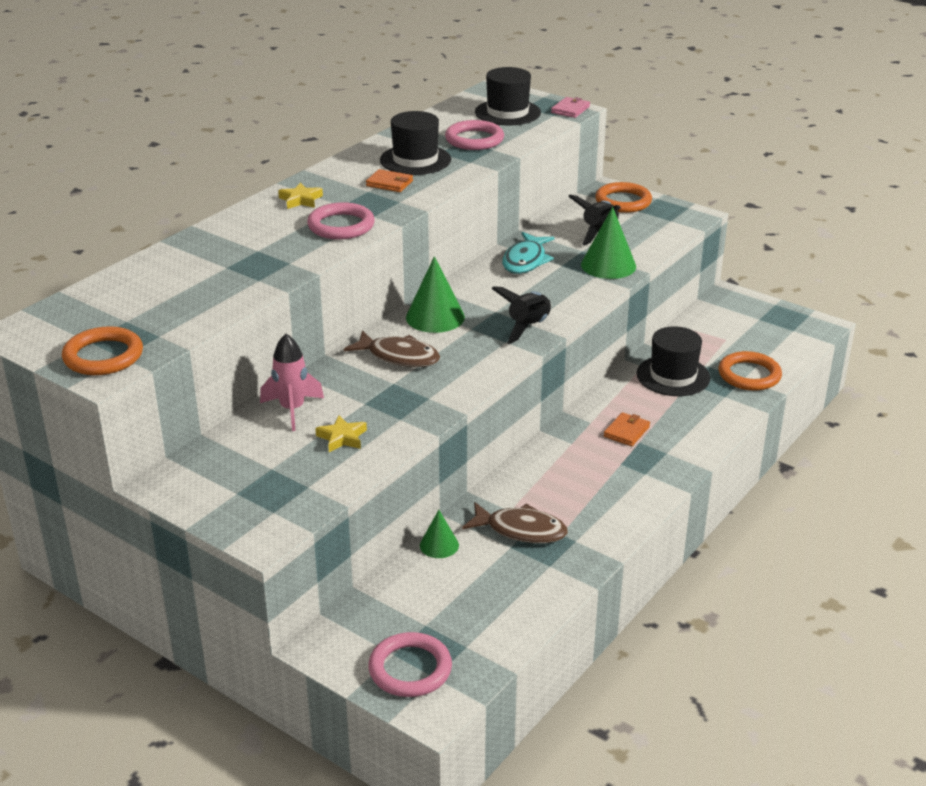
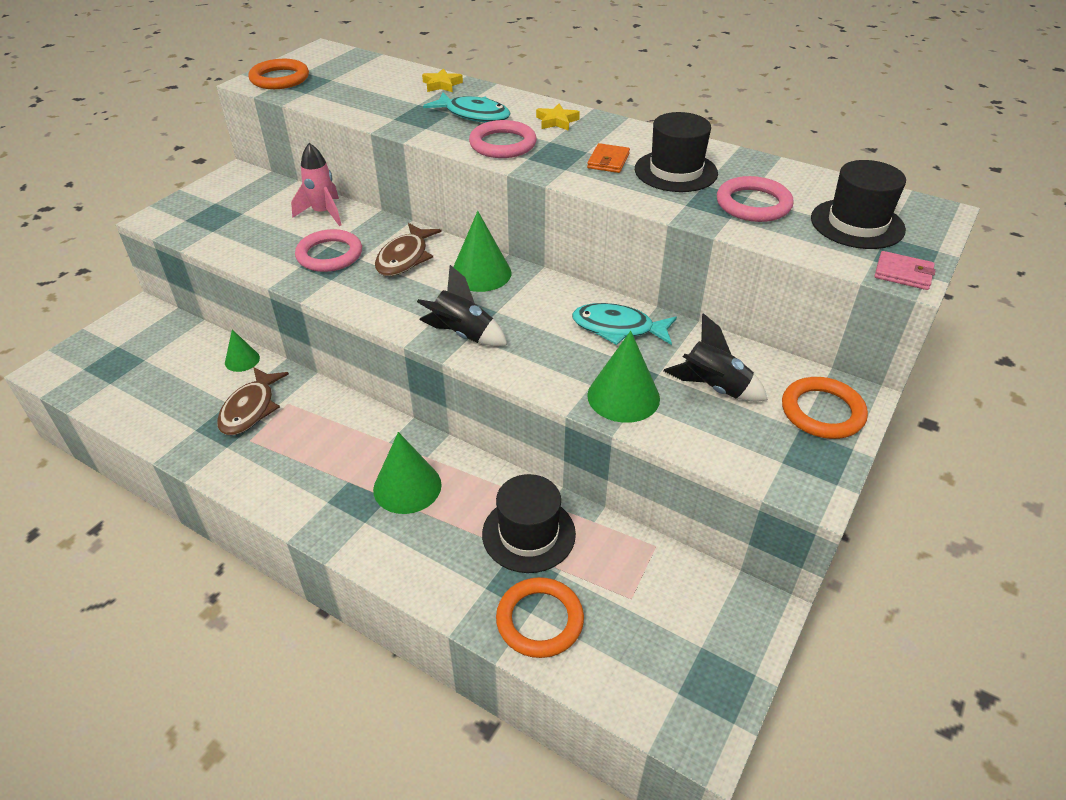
camera: 85 degrees right, 10 degrees up
(268, 238) = (473, 115): none -> turquoise fish
(342, 438) = (276, 240): yellow star -> yellow star (442, 85)
(410, 669) = (97, 355): pink ring -> pink ring (329, 255)
(626, 432) = (407, 487): orange wallet -> green cone

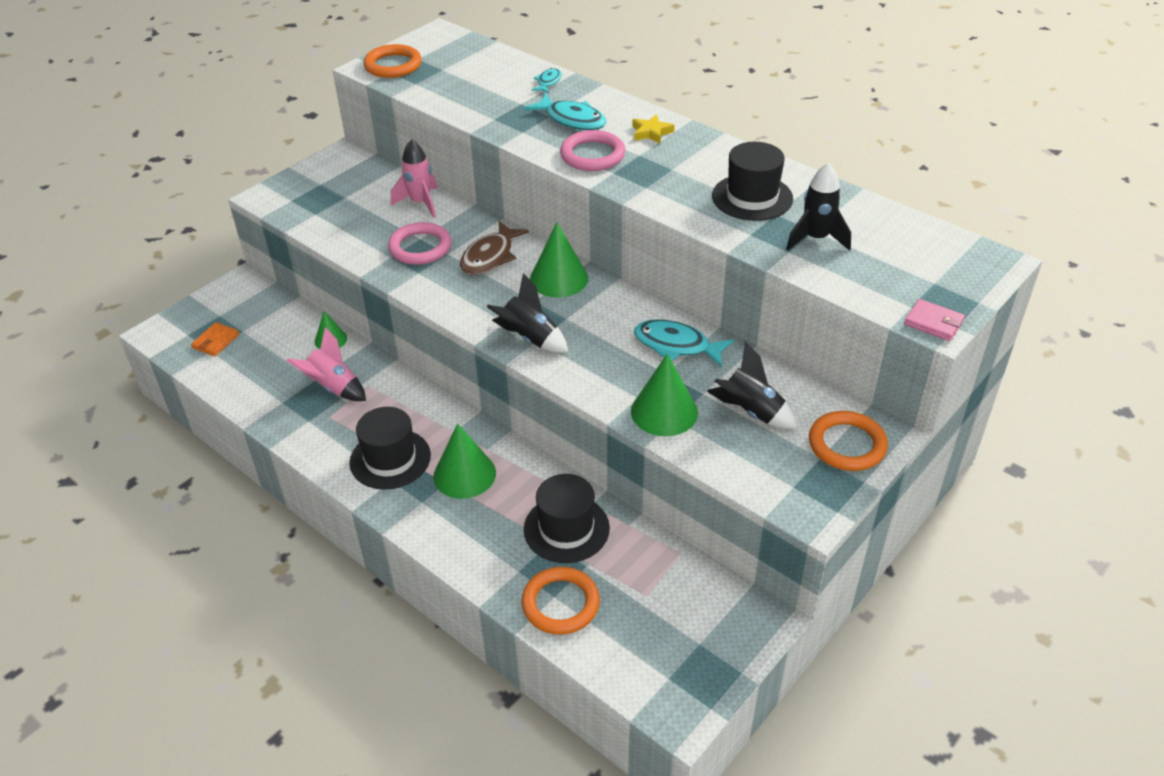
camera: 10 degrees right, 0 degrees up
(250, 409) = (333, 387): brown fish -> pink rocket
(442, 85) = (548, 82): yellow star -> turquoise fish
(608, 161) = (689, 181): orange wallet -> orange wallet (216, 341)
(753, 204) = (816, 239): pink ring -> black rocket
(857, 224) = (910, 268): black hat -> black hat (390, 459)

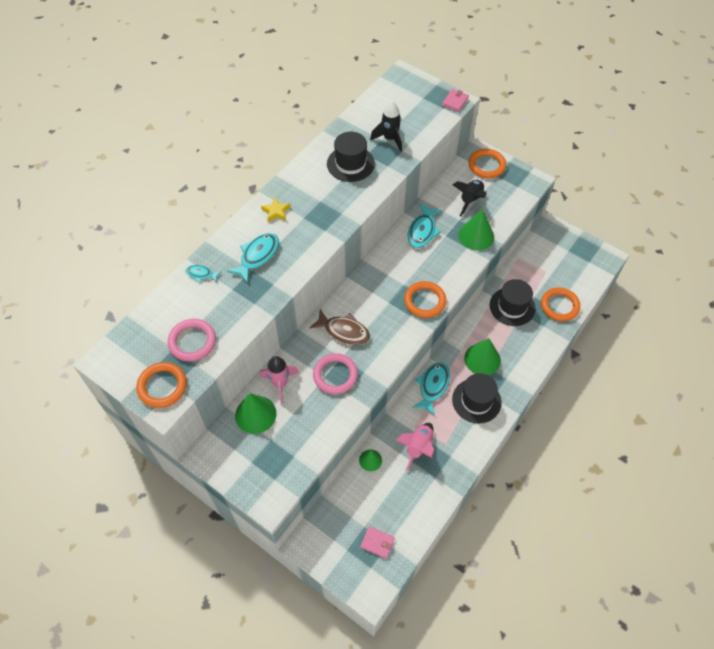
camera: 95 degrees left, 15 degrees up
(216, 341) = (377, 543): orange wallet -> pink wallet
(428, 410) = (433, 386): none -> turquoise fish
(530, 338) = (424, 301): black rocket -> orange ring
(559, 278) = (365, 290): green cone -> green cone (255, 414)
(592, 155) = (304, 242): pink ring -> pink ring (192, 341)

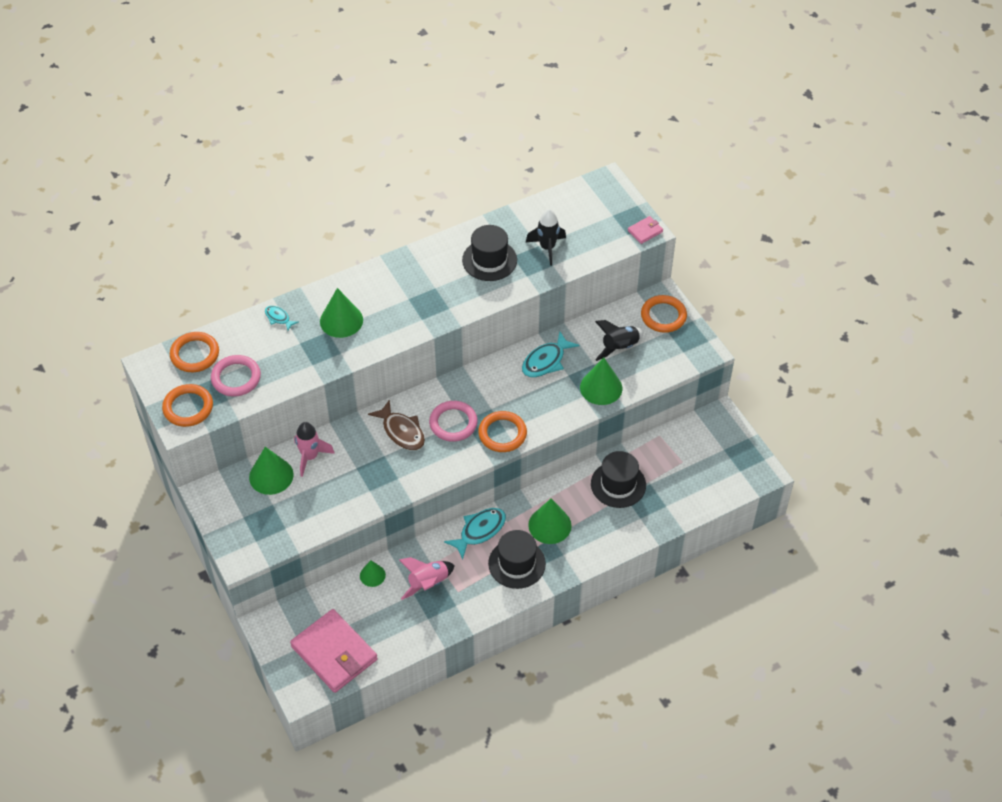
camera: 25 degrees right, 5 degrees down
(257, 256) = (341, 320): turquoise fish -> green cone
(276, 212) = (384, 283): yellow star -> none
(335, 375) = (368, 470): pink ring -> pink ring (453, 423)
(377, 543) = (334, 653): pink wallet -> pink wallet, size x2.28
(559, 306) = (672, 504): orange ring -> orange ring (195, 354)

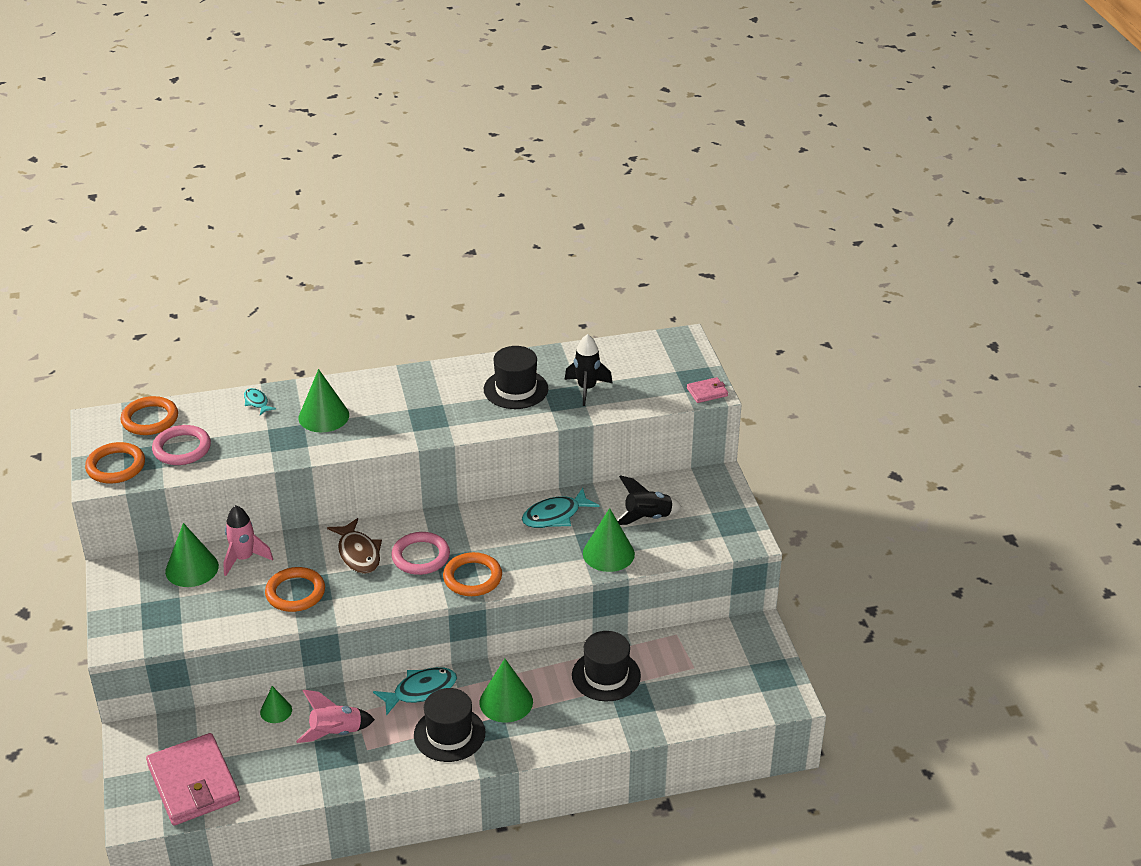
camera: 15 degrees right, 15 degrees down
(663, 316) = (712, 496): orange ring -> orange ring (295, 593)

